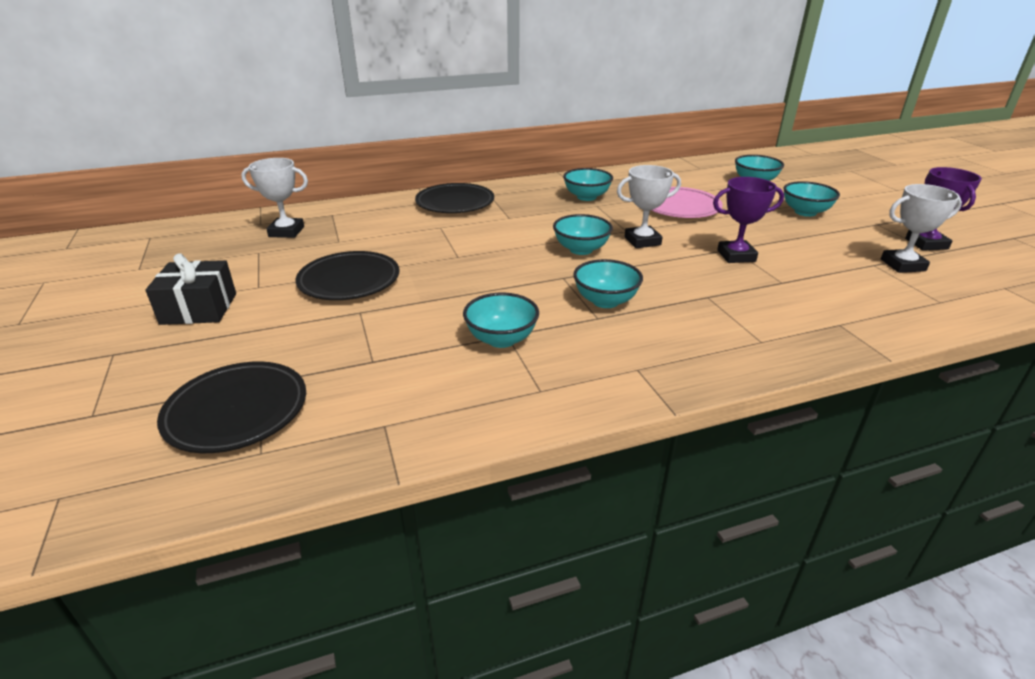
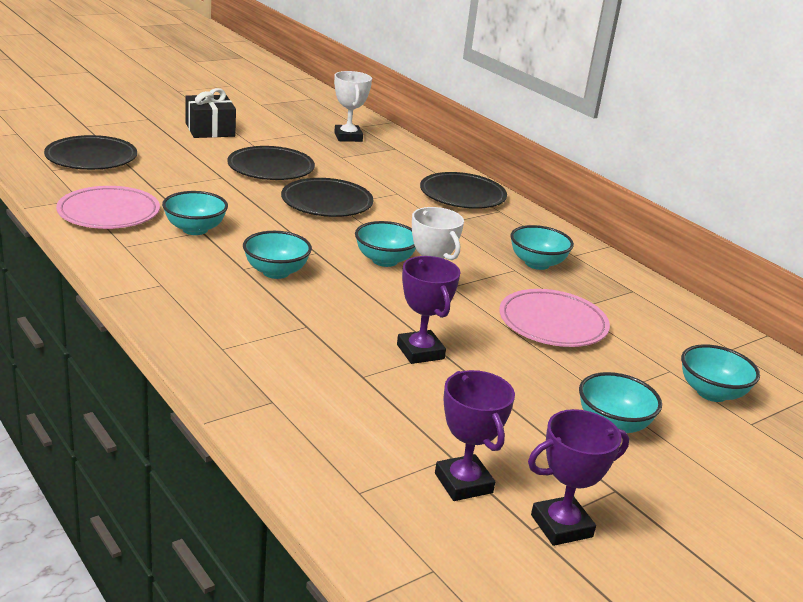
camera: 70 degrees right, 5 degrees down
(440, 400) = (109, 213): none -> pink plate
(452, 260) = (327, 203): none -> black plate
(902, 265) = (463, 483): white trophy -> purple trophy

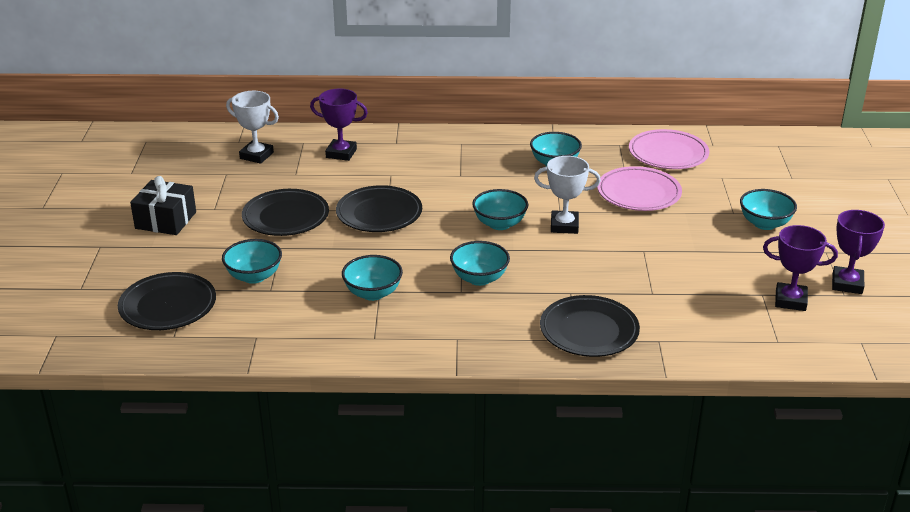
camera: 50 degrees left, 5 degrees up
(109, 213) = (301, 328): pink plate -> pink plate (668, 154)
(420, 352) = (638, 259): purple trophy -> purple trophy (341, 153)
(462, 195) = (421, 148): black plate -> black plate (589, 331)
(711, 393) = (754, 175): turquoise bowl -> turquoise bowl (254, 276)

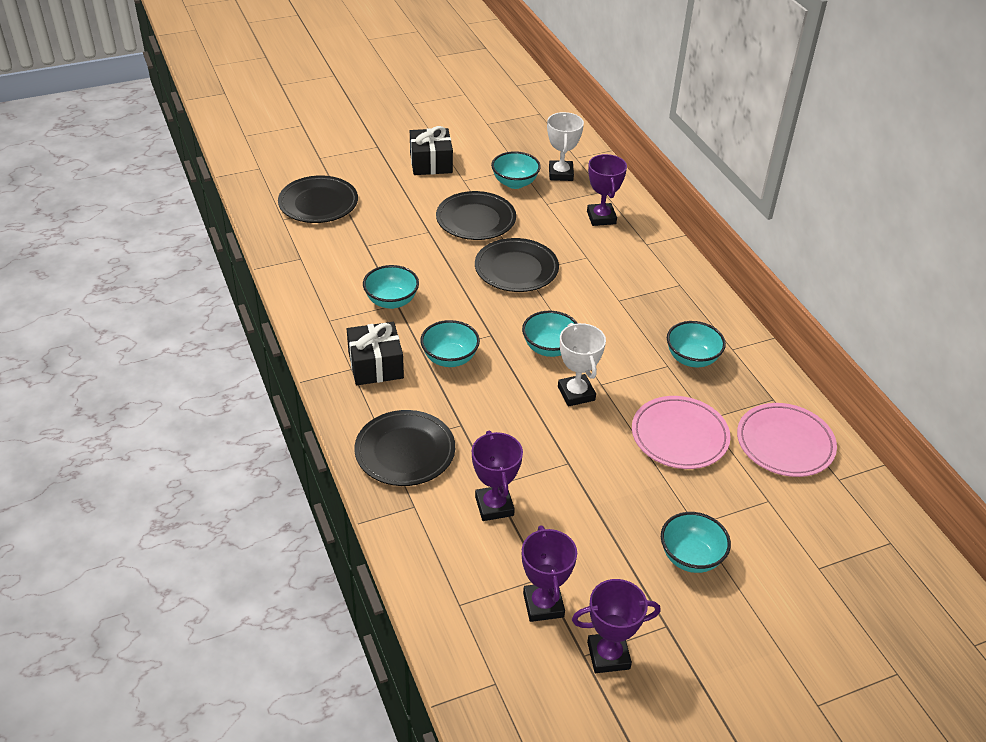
camera: 65 degrees right, 10 degrees up
(254, 276) = (380, 231): turquoise bowl -> turquoise bowl (515, 183)
(462, 323) = (375, 365): none -> black gift
(676, 298) = (494, 506): none -> purple trophy

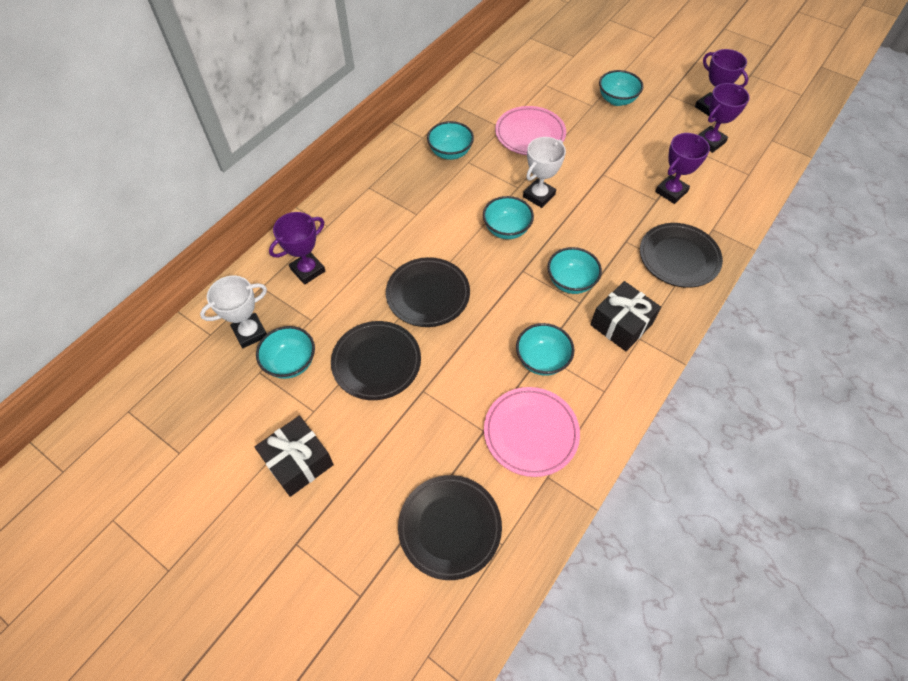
camera: 120 degrees left, 15 degrees up
(785, 443) = (492, 90): pink plate -> pink plate (531, 433)

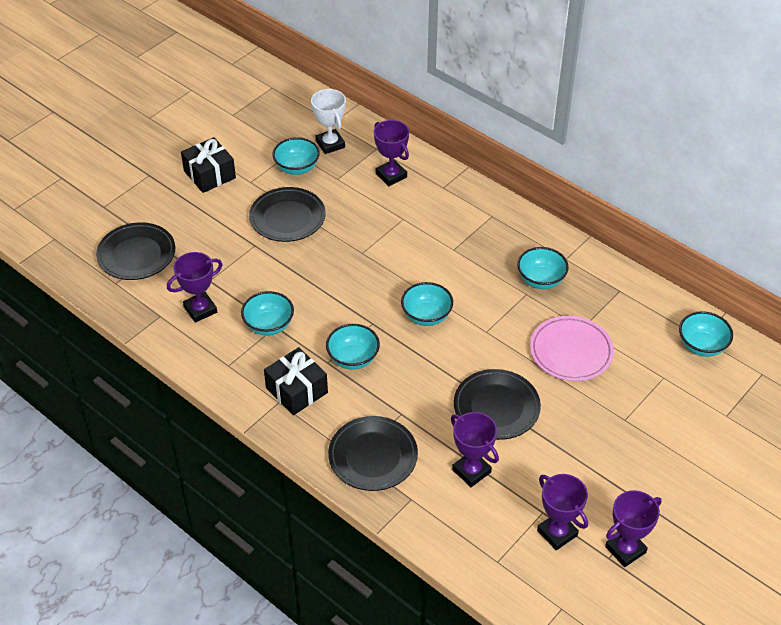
camera: 95 degrees right, 10 degrees down
(428, 294) = (353, 253): black plate -> black plate (496, 407)
(531, 433) = (200, 309): pink plate -> purple trophy
(539, 196) = (472, 348): white trophy -> none
(617, 100) = (636, 447): turquoise bowl -> turquoise bowl (701, 346)

